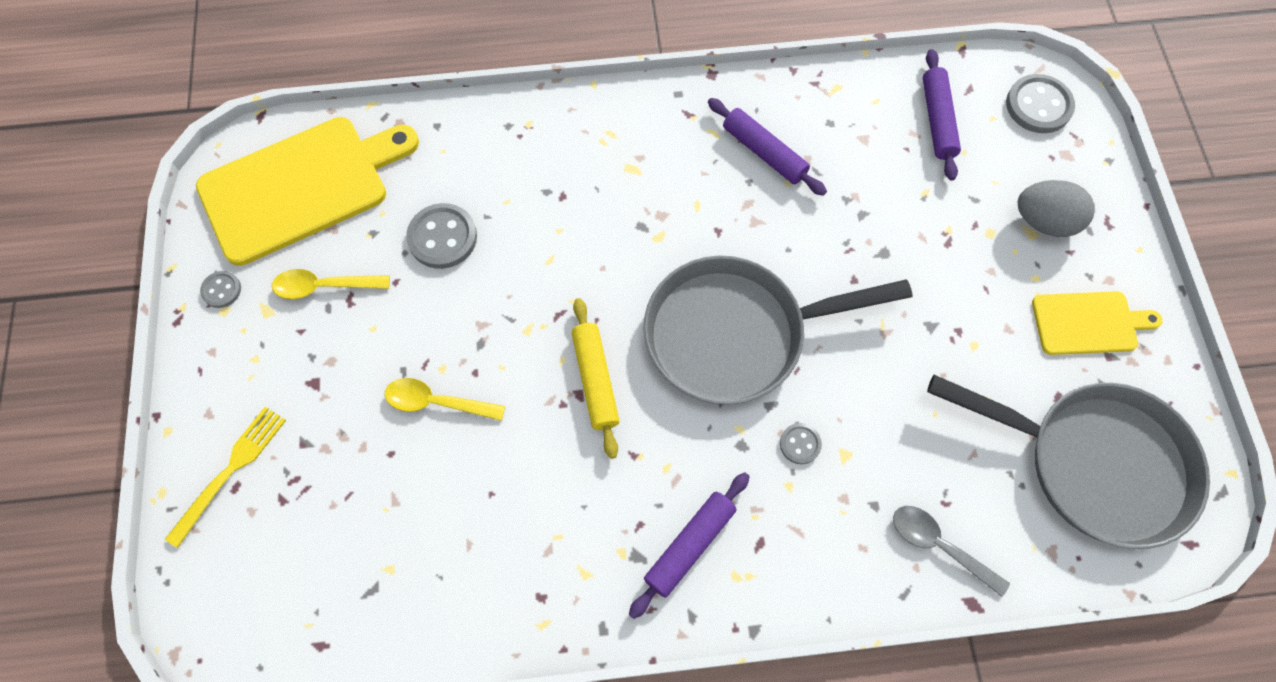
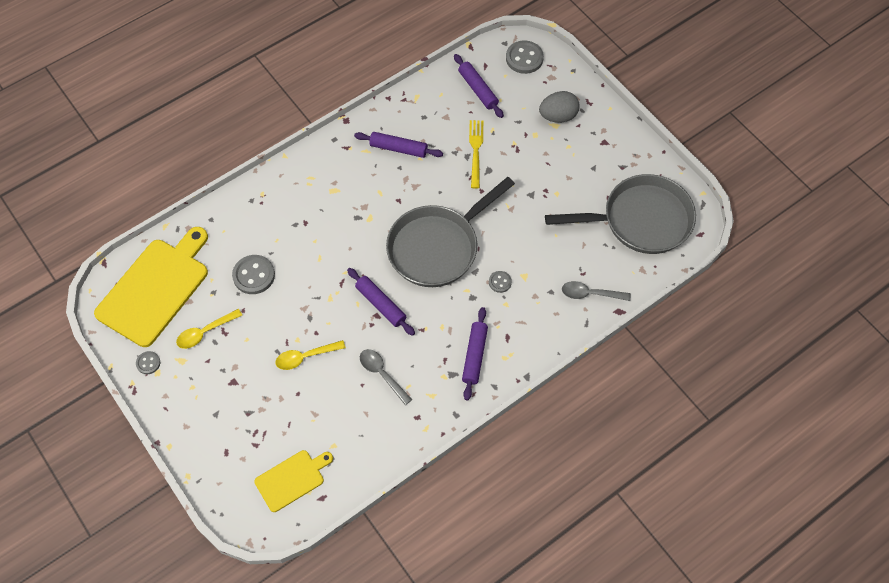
camera: 30 degrees left, 5 degrees down
(231, 469) = (218, 445): yellow fork -> yellow fork (475, 150)
(530, 493) = (382, 374): none -> grey spoon
(596, 380) = (381, 304): yellow rolling pin -> purple rolling pin
(1088, 323) = (604, 156): yellow cutting board -> yellow cutting board (292, 479)

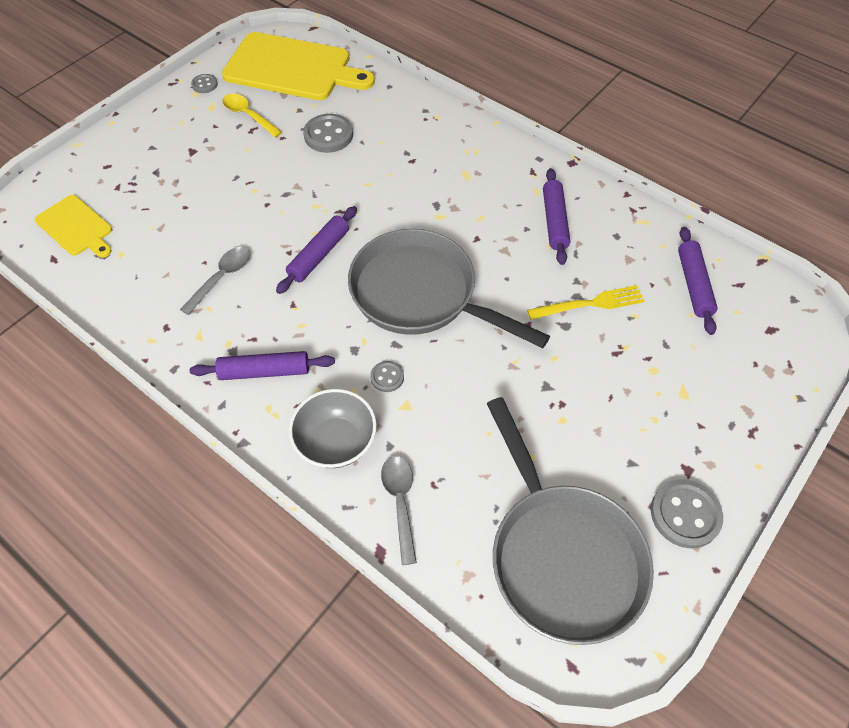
camera: 75 degrees right, 5 degrees down
(305, 357) = (233, 202): yellow spoon -> none
(478, 89) = (694, 285): purple rolling pin -> purple rolling pin turned 45 degrees counterclockwise
(524, 58) = (782, 329): grey button -> grey button (685, 514)
(540, 321) = (336, 441): none -> grey bowl
(558, 116) = (702, 394): grey egg -> none

